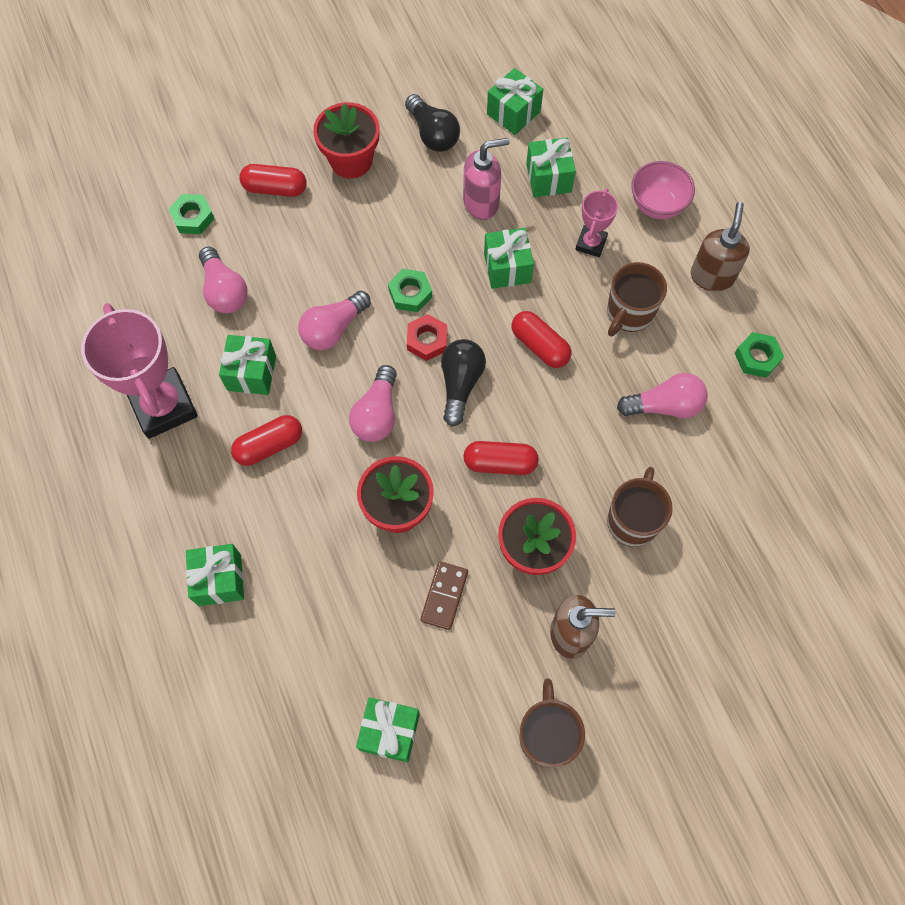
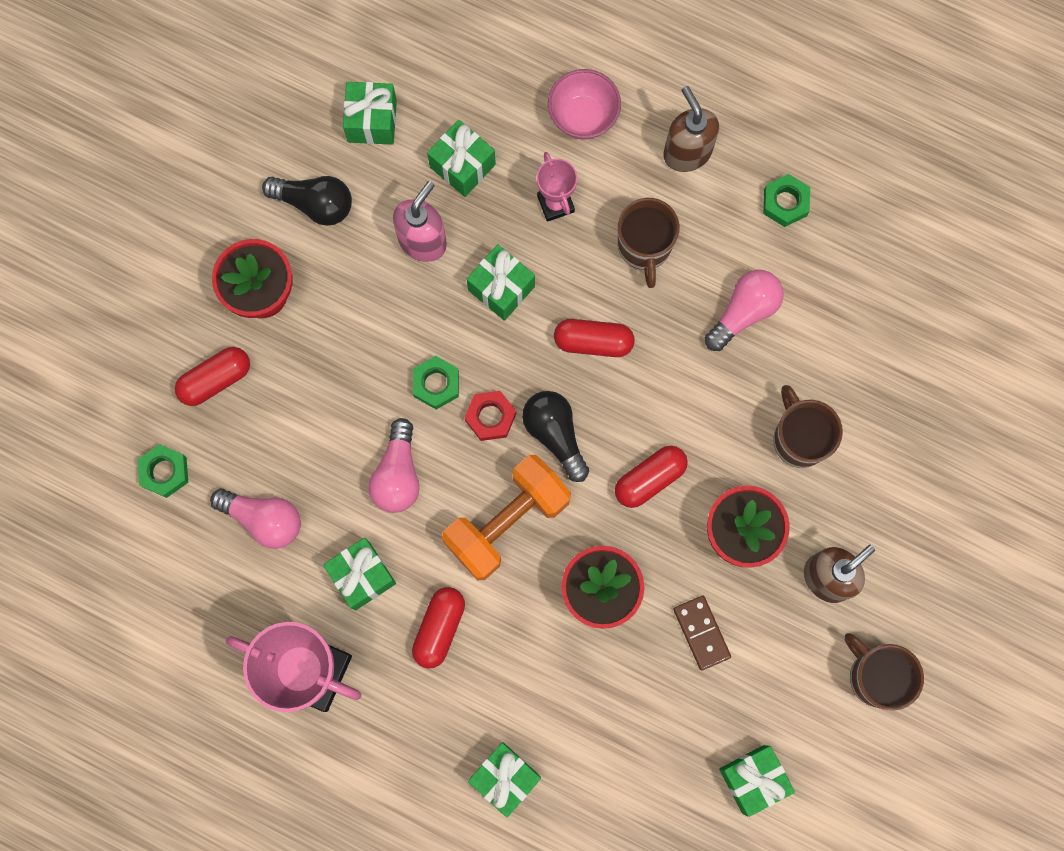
camera: 40 degrees left, 10 degrees up
(377, 414) = (507, 522): pink light bulb -> orange dumbbell

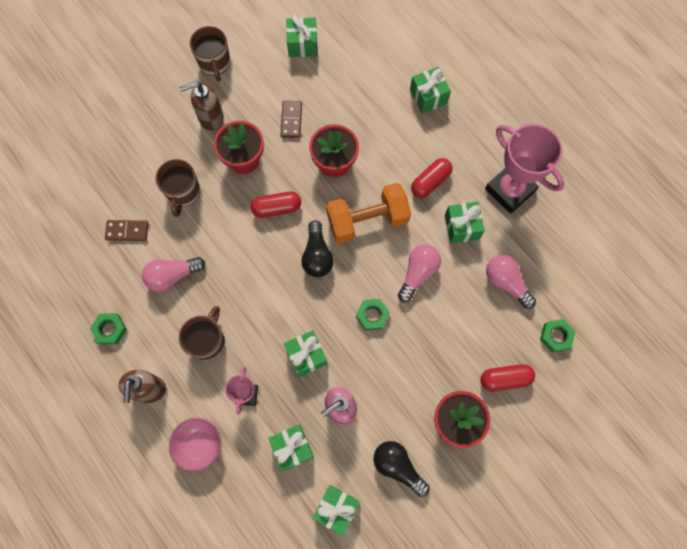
camera: 155 degrees left, 5 degrees down
(490, 417) = (349, 282): red nut -> none
(593, 342) = (268, 298): red capsule -> none
(845, 345) = (127, 231): none -> brown domino

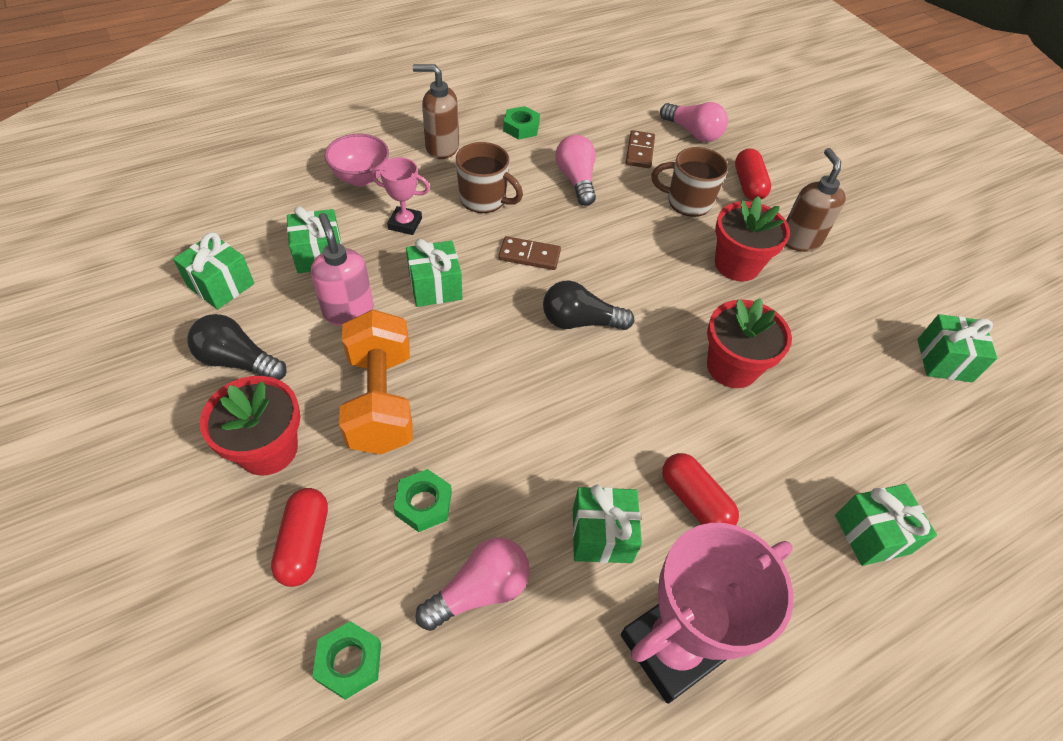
camera: 95 degrees right, 20 degrees down
(214, 63) = (888, 255): brown mug -> none
(277, 208) = (659, 288): red capsule -> red capsule (748, 185)
(291, 120) = (804, 326): brown domino -> brown domino (529, 255)
(367, 220) = (629, 393): orange dumbbell -> orange dumbbell (381, 400)
(372, 315) = (472, 371): green nut -> green nut (423, 504)
(398, 467) = (238, 361): black light bulb -> black light bulb turned 120 degrees counterclockwise
(418, 273) = (527, 446): pink light bulb -> pink light bulb (693, 133)

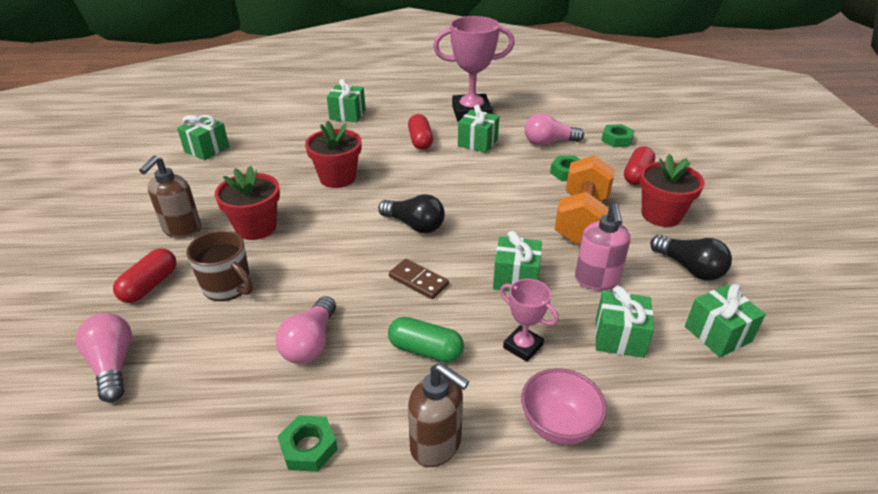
camera: 150 degrees left, 15 degrees down
(484, 199) = (425, 350): brown mug -> green capsule
(639, 151) = (204, 358): brown domino -> none

